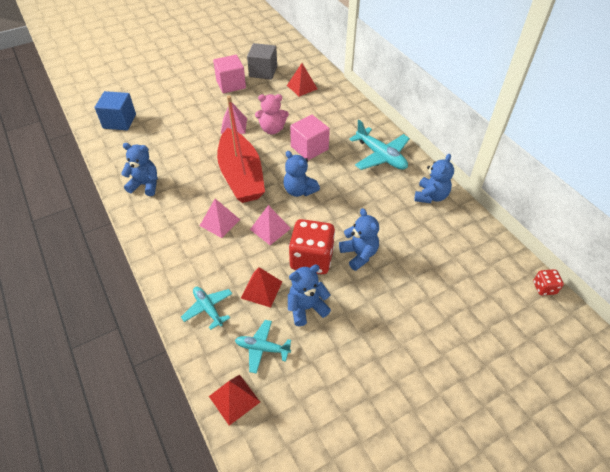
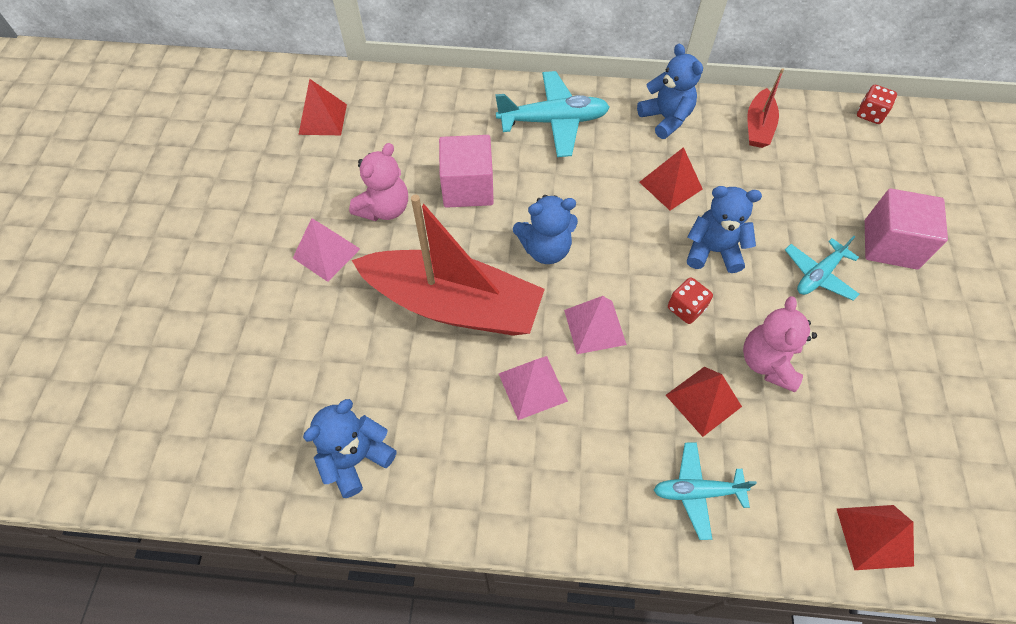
camera: 55 degrees left, 10 degrees up
(119, 121) = (138, 424): blue cube -> none
(231, 84) = (217, 202): pink cube -> pink cube (890, 244)
(262, 348) = (807, 455): turquoise plane -> turquoise plane (818, 275)
(263, 72) = (232, 144): grey cube -> none
(306, 308) = (767, 363): blue teddy bear -> pink teddy bear
(311, 259) = (686, 308): red dice -> red dice, size x0.48
(386, 218) = (670, 185): none -> red pyramid
(470, 237) = (758, 127): none -> red boat

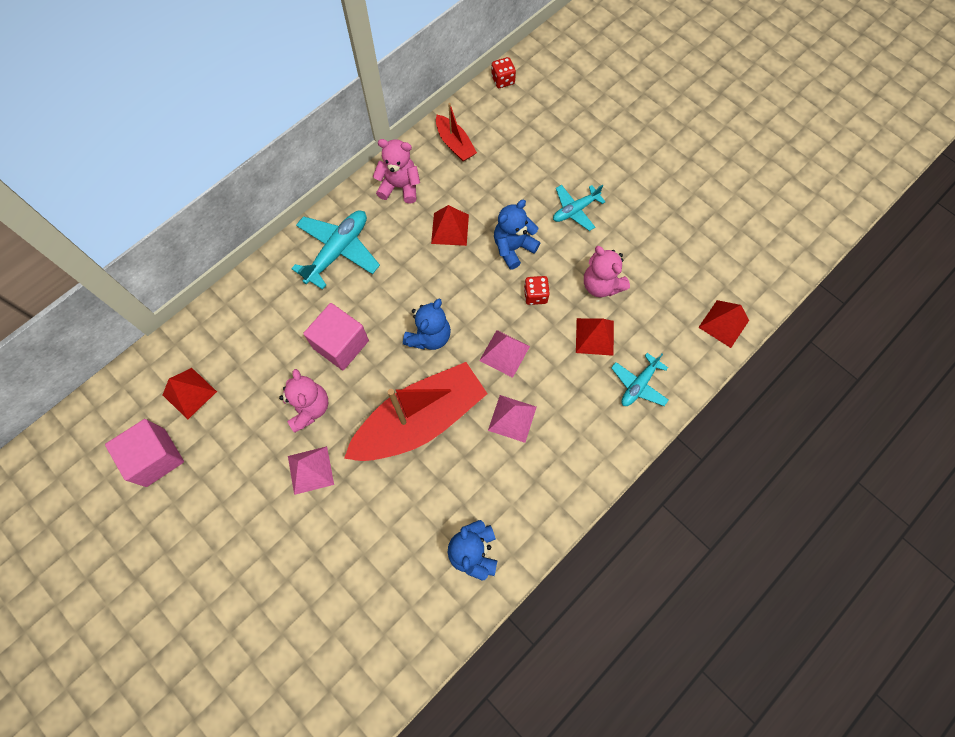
camera: 50 degrees left, 10 degrees up
(666, 119) = (400, 187): blue teddy bear -> pink teddy bear
(818, 275) = (575, 210): turquoise plane -> turquoise plane turned 60 degrees clockwise
(890, 244) = (589, 158): pink cube -> pink cube (155, 457)

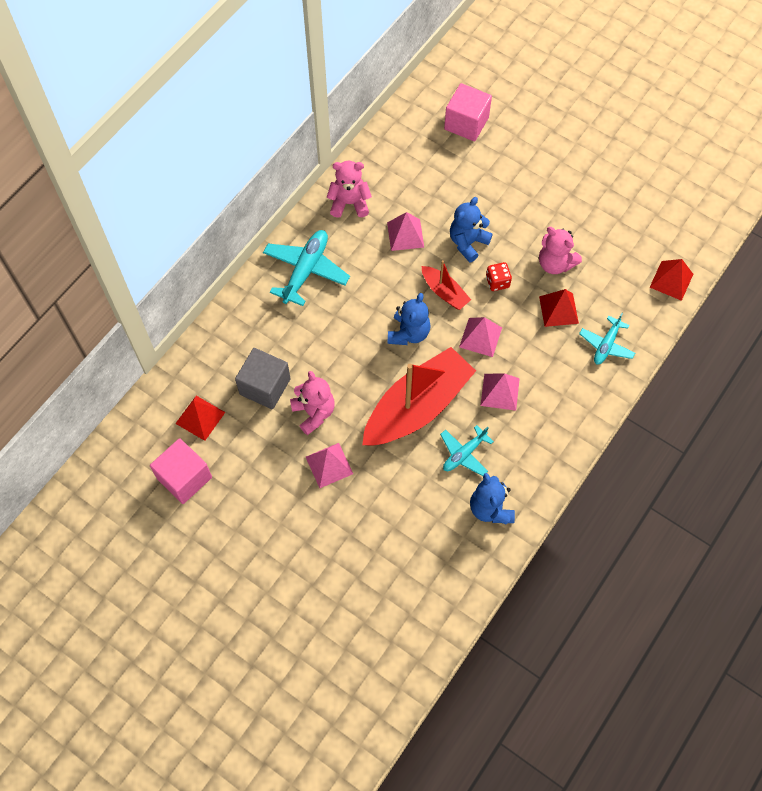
camera: 10 degrees left, 5 degrees down
(265, 370) = (265, 386): none -> grey cube
(341, 344) = (329, 353): pink cube -> pink cube (466, 123)
(450, 229) = (405, 234): red pyramid -> pink pyramid
(455, 144) = (392, 156): red boat -> red boat (444, 292)
(503, 80) = (423, 89): red dice -> none
(575, 210) = (517, 200): turquoise plane -> turquoise plane (464, 454)

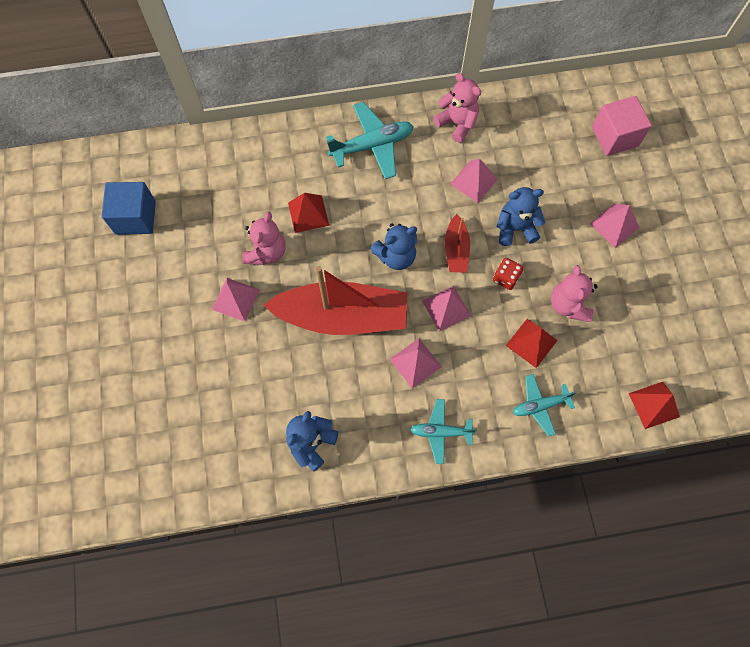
camera: 45 degrees right, 5 degrees up
(184, 478) = (135, 217): pink cube -> blue cube
(200, 418) = (190, 185): red pyramid -> red pyramid (308, 214)
(265, 386) = (254, 203): grey cube -> none
(464, 454) = (337, 383): turquoise plane -> turquoise plane (441, 432)
(529, 185) = (614, 225): none -> pink pyramid

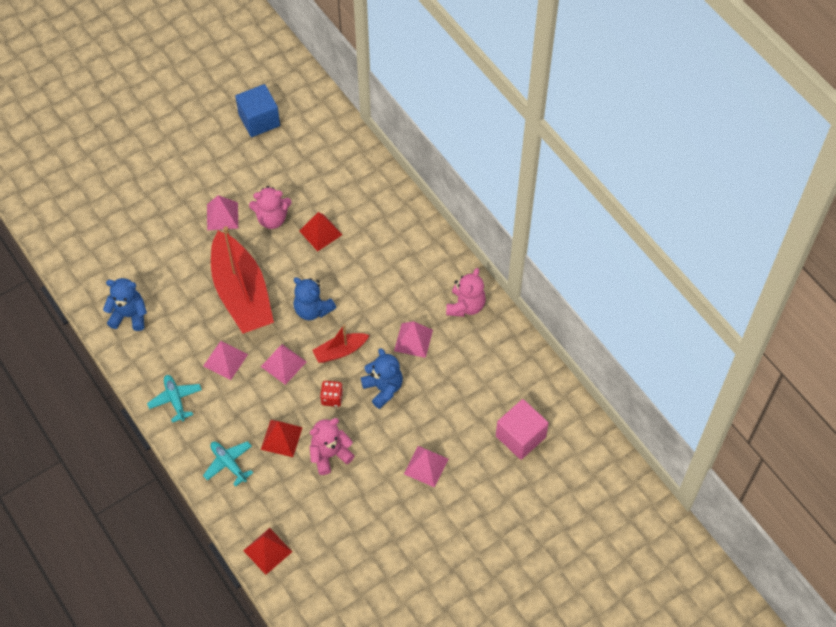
camera: 65 degrees right, 10 degrees down
(372, 146) = (408, 251): turquoise plane -> none

